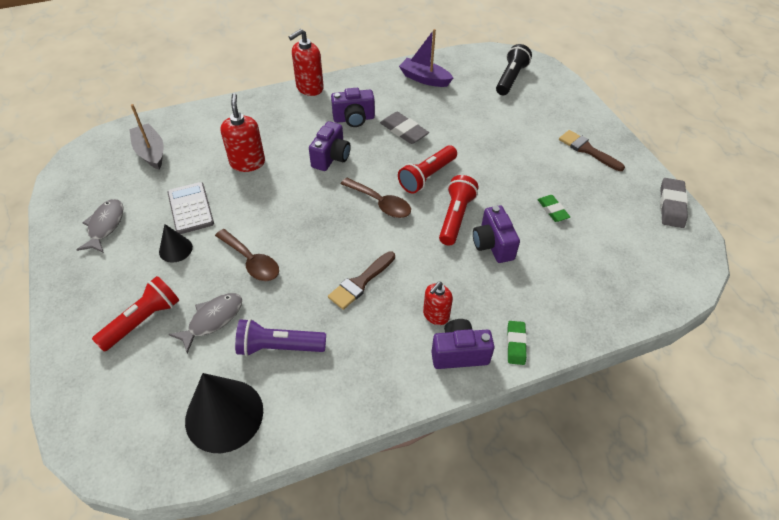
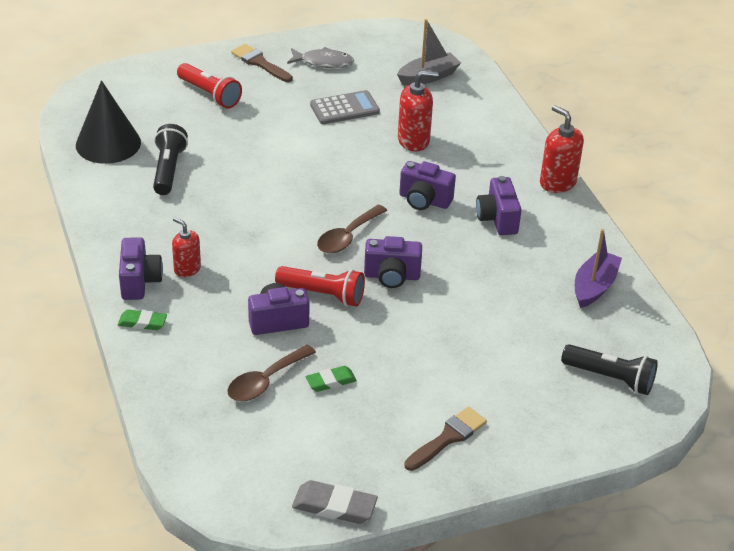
camera: 90 degrees right, 10 degrees down
(175, 249) = (290, 104): black cone -> none
(212, 320) = (204, 131): grey fish -> none
(251, 261) = (270, 150): brown spoon -> brown spoon (265, 381)
(279, 347) = (168, 169): purple flashlight -> black flashlight
(360, 282) = (235, 219): brown brush -> brown brush (260, 63)
(404, 131) = (477, 261): grey eraser -> none
(427, 176) = (392, 276): red flashlight -> purple camera

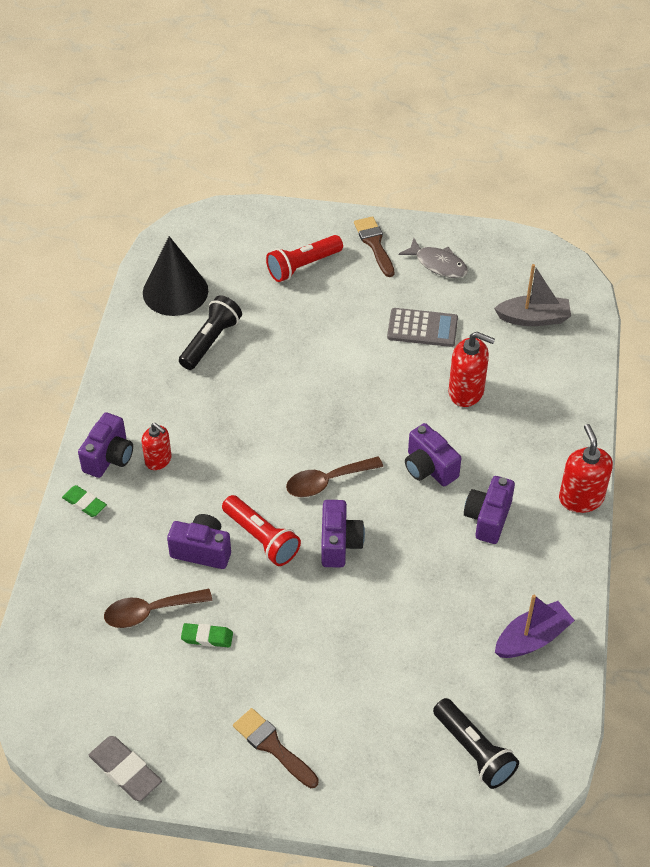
camera: 30 degrees right, 10 degrees up
(187, 269) = (158, 460): red soap dispenser -> red soap dispenser turned 150 degrees clockwise
(210, 94) = (303, 266): red flashlight -> red flashlight turned 75 degrees clockwise
(392, 276) = (339, 544): purple camera -> purple camera turned 120 degrees counterclockwise
(448, 438) = (272, 746): brown brush -> brown brush turned 120 degrees counterclockwise

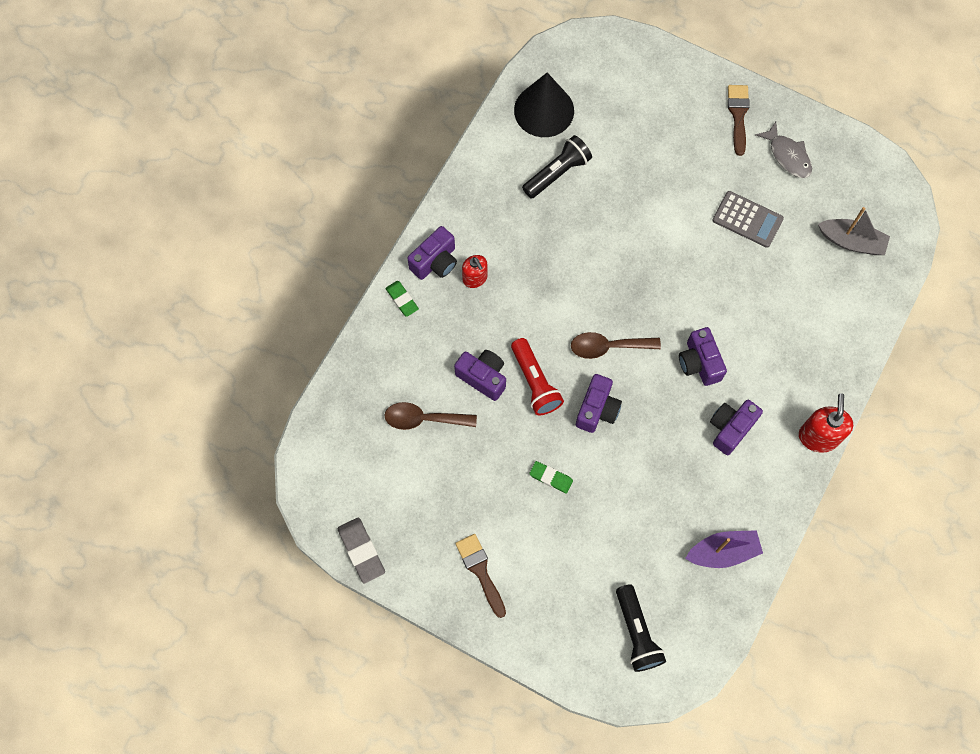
camera: 20 degrees right, 20 degrees up
(207, 637) = (461, 458): green eraser -> green eraser (551, 478)
(303, 266) = (665, 119): red flashlight -> none
(466, 392) = (761, 298): red soap dispenser -> none

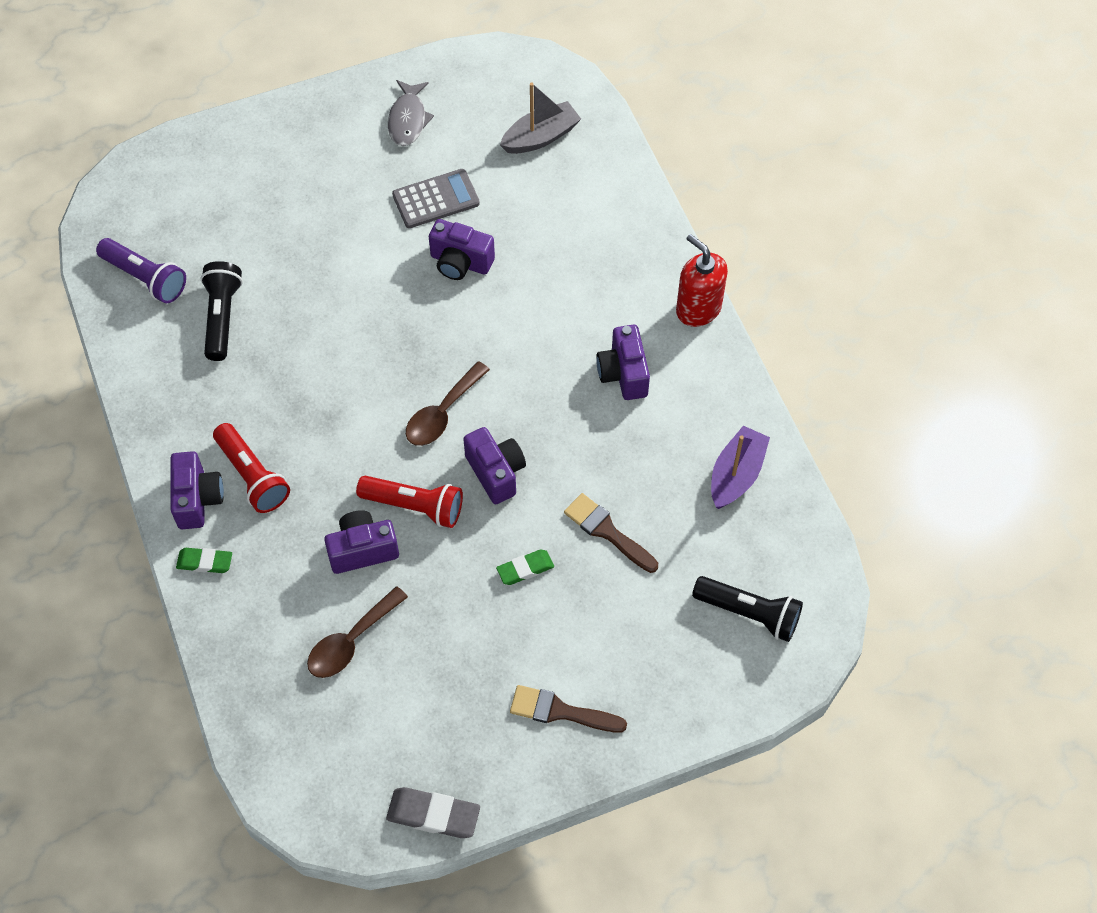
camera: 50 degrees left, 10 degrees down
(475, 278) = (253, 476): red soap dispenser -> red flashlight
(544, 110) = (145, 278): black cone -> purple flashlight
(699, 363) = (535, 348): purple camera -> purple camera (460, 262)
(738, 115) = (327, 126): brown brush -> brown brush (607, 531)
(788, 155) = (408, 120): grey fish -> grey fish turned 90 degrees clockwise

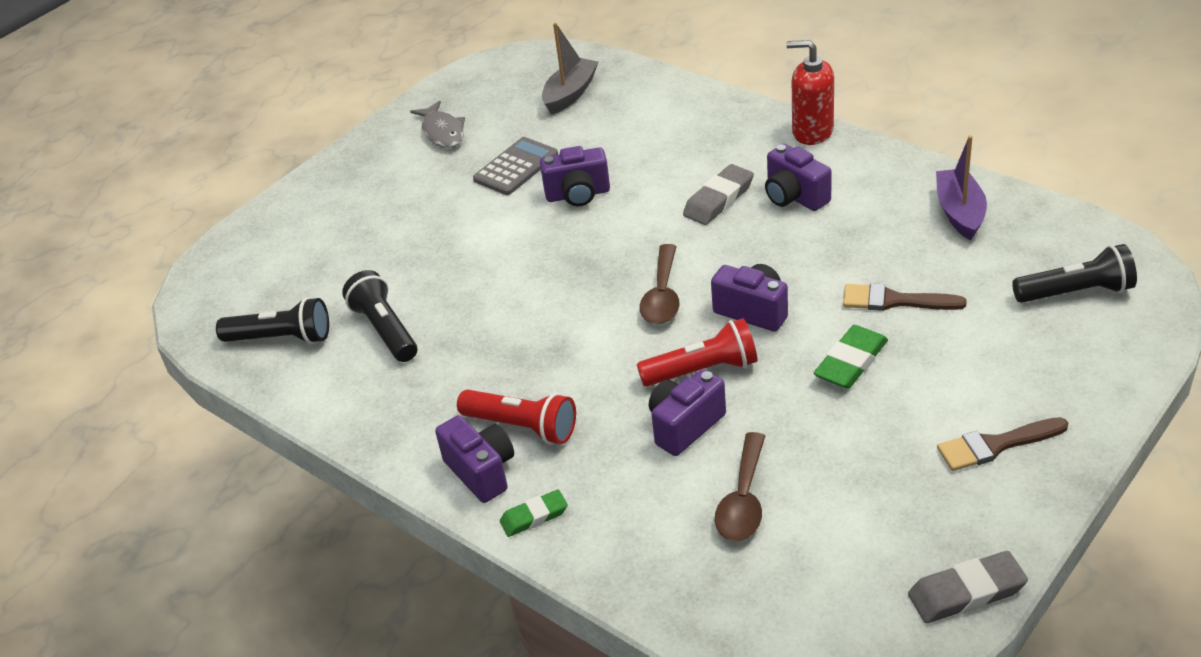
camera: 25 degrees left, 20 degrees down
(145, 278) = (281, 338): purple flashlight -> black flashlight
(525, 569) = (851, 362): green eraser -> green eraser, size x1.52
(563, 338) = (718, 199): none -> grey eraser

